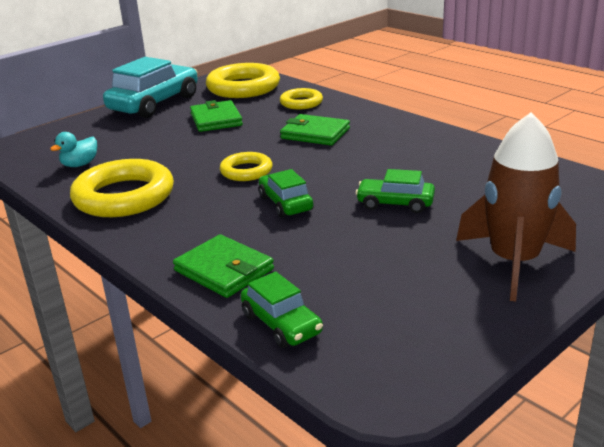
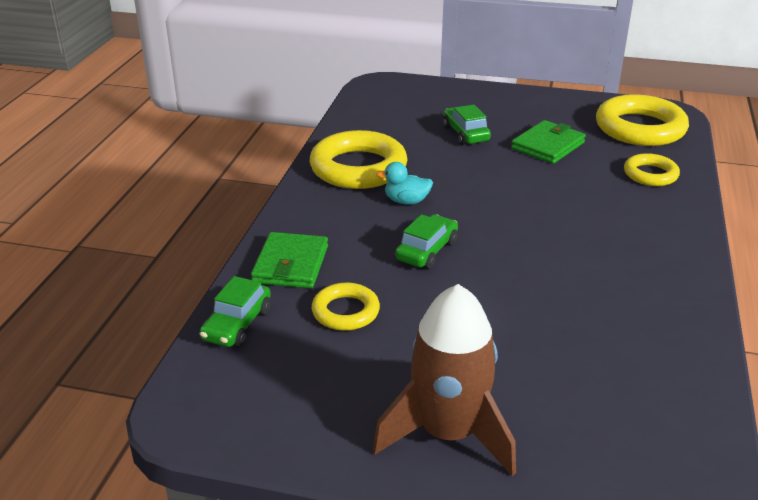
camera: 55 degrees right, 5 degrees up
(80, 164) = (388, 124): turquoise duck -> turquoise duck (406, 201)
(154, 104) = (539, 102): turquoise car -> none
(246, 171) = (464, 205): yellow ring -> yellow ring (345, 311)
(315, 133) = (588, 211): green wallet -> none
(395, 203) = (492, 315): green car -> green car (465, 134)

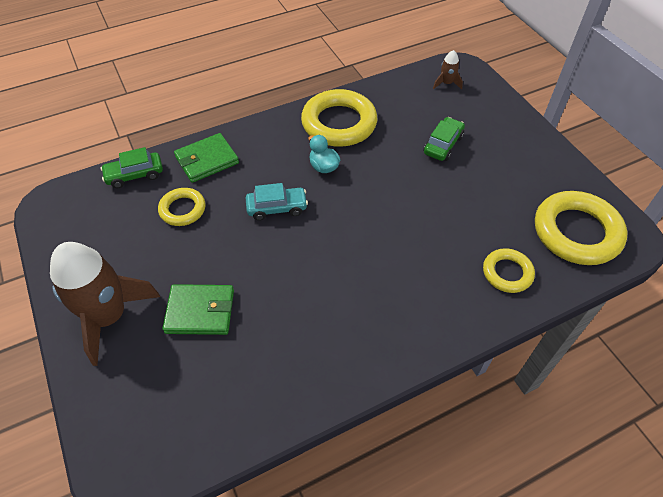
camera: 50 degrees right, 20 degrees up
(390, 98) = (446, 83): none -> brown rocket
(427, 251) = (277, 208): green car -> turquoise car
(548, 146) = (479, 194): green wallet -> green wallet (200, 311)

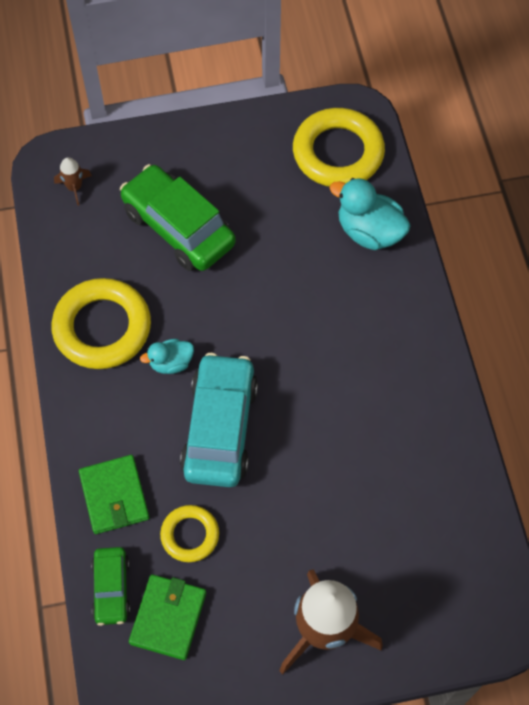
camera: 75 degrees left, 10 degrees up
(200, 311) = (341, 532): green wallet -> green wallet (168, 618)
(277, 208) = (220, 428): turquoise car -> turquoise car, size x1.86
(443, 145) = (178, 227): green car -> green car, size x1.86
(507, 273) = (369, 232): yellow ring -> turquoise duck

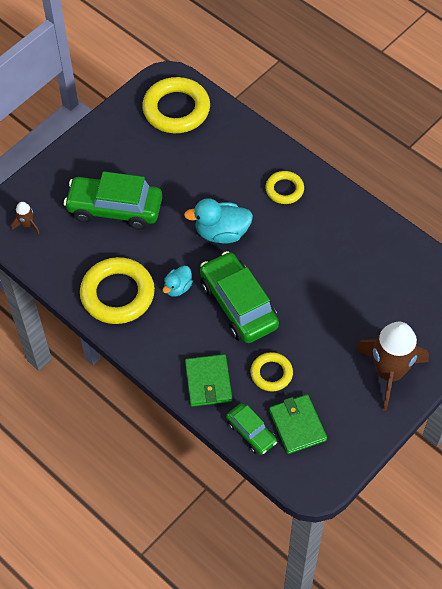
camera: 35 degrees left, 5 degrees down
(114, 496) = (208, 382): green wallet -> green wallet turned 45 degrees clockwise
(220, 428) = (238, 305): turquoise car -> green car
(369, 232) = (233, 143): turquoise duck -> turquoise duck (221, 233)
(383, 324) = (284, 189): none -> yellow ring

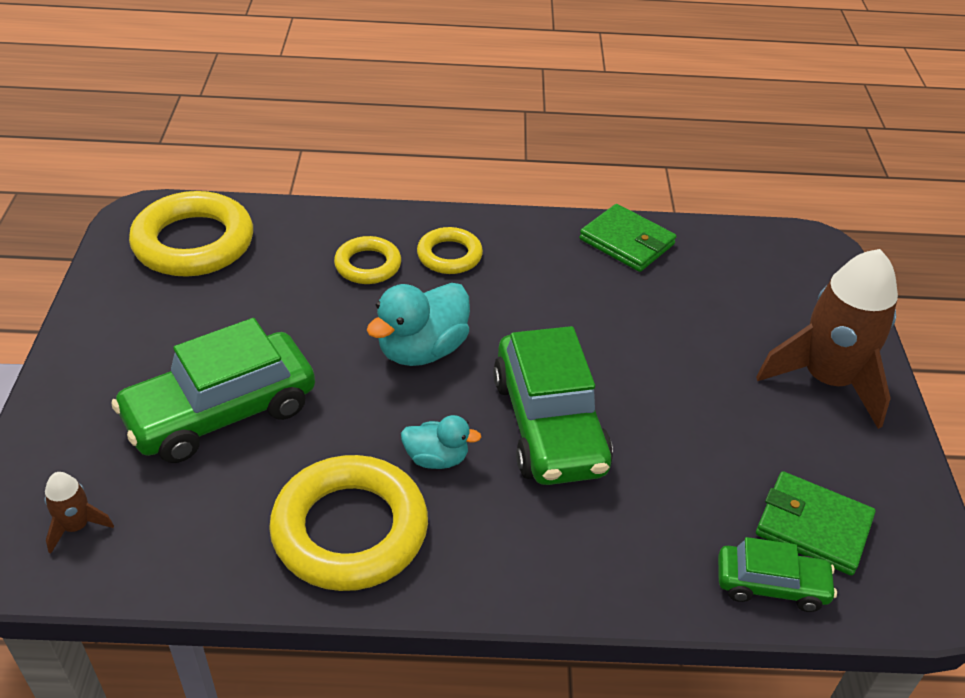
camera: 45 degrees left, 15 degrees down
(178, 288) = (436, 458): turquoise duck -> turquoise duck turned 75 degrees counterclockwise
(208, 382) = (629, 559): green wallet -> green wallet (626, 242)
(238, 305) = (549, 424): green car -> green car turned 120 degrees counterclockwise
(271, 373) = (697, 483): yellow ring -> yellow ring (368, 265)

